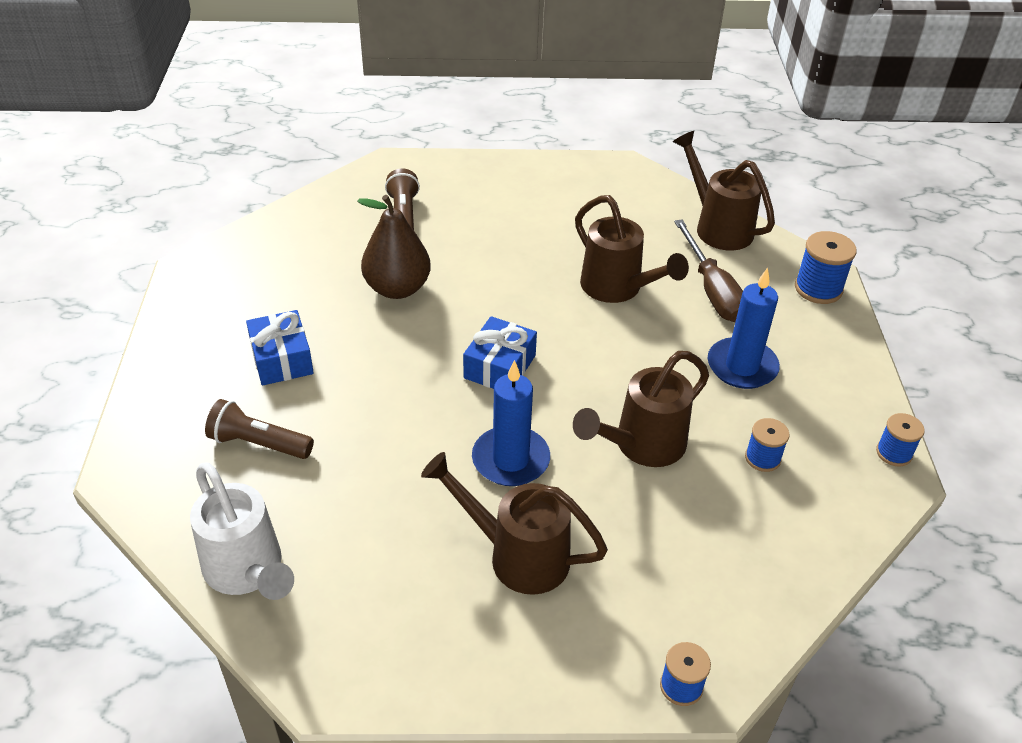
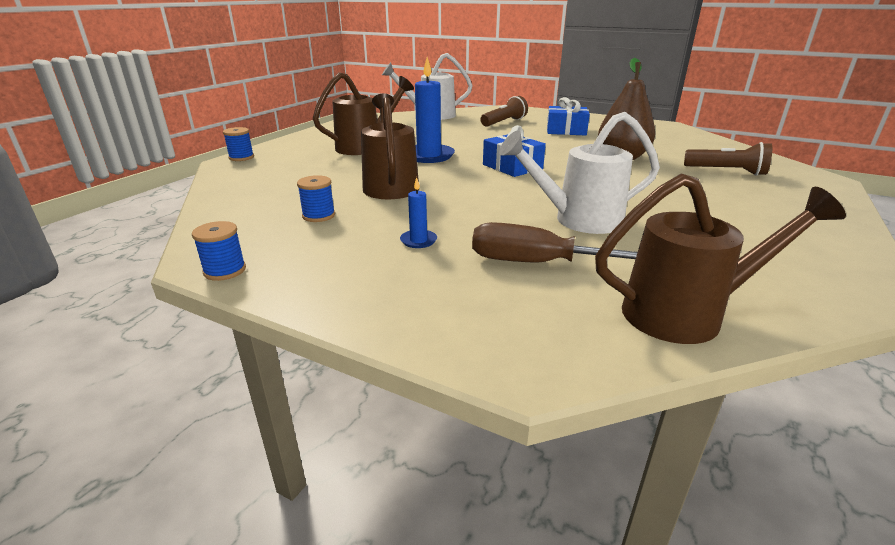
camera: 120 degrees right, 15 degrees down
(617, 289) = (578, 220): brown watering can -> white watering can
(742, 366) = (418, 241): blue candle -> blue candle, size x0.48
(818, 288) = (495, 341): blue spool -> none

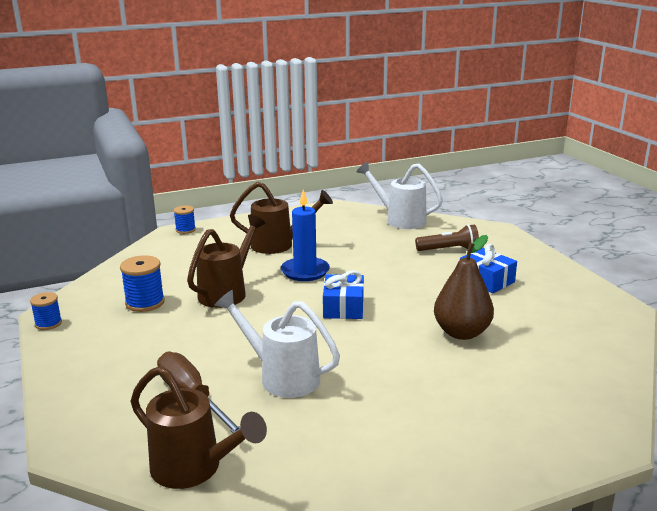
camera: 40 degrees right, 5 degrees down
(318, 216) = (145, 303): blue spool -> blue spool, size x1.57
(418, 241) = (160, 347): blue candle -> none
(726, 171) = (525, 389): brown flashlight -> none

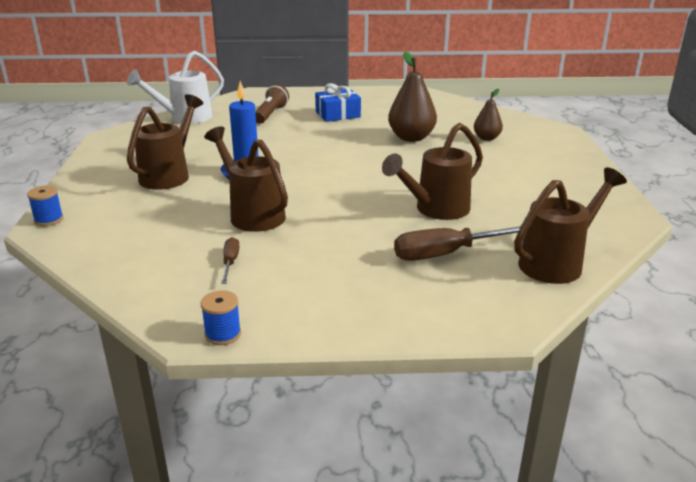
camera: 70 degrees left, 5 degrees up
(145, 303) = (230, 262): blue spool -> brown screwdriver
(282, 377) = (436, 210): white watering can -> brown watering can
(343, 307) = (335, 168): blue gift -> none
(512, 383) = (486, 138): none -> brown pear

